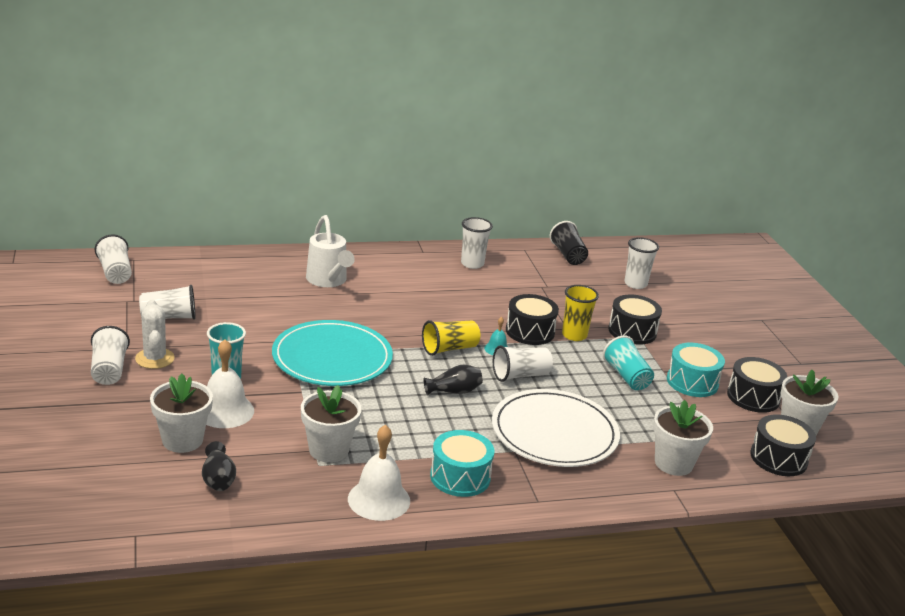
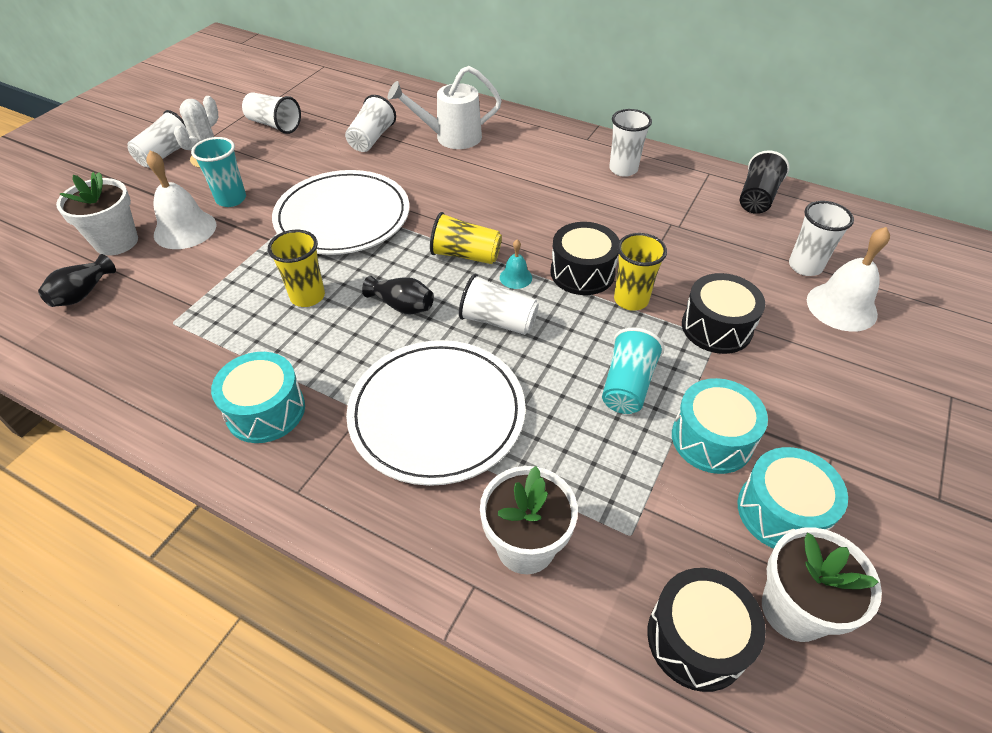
camera: 45 degrees right, 20 degrees up
(115, 273) = (294, 73): white cup -> white cup (372, 139)
(328, 280) = (451, 137): white watering can -> white watering can turned 60 degrees clockwise
(329, 450) = (201, 311): white flower pot -> none
(332, 358) = (342, 216): turquoise plate -> white plate
(379, 499) = (161, 391): white bell -> white bell (841, 306)
(386, 411) = (307, 296): none -> yellow cup
(753, 397) = (781, 512): black drum -> turquoise drum

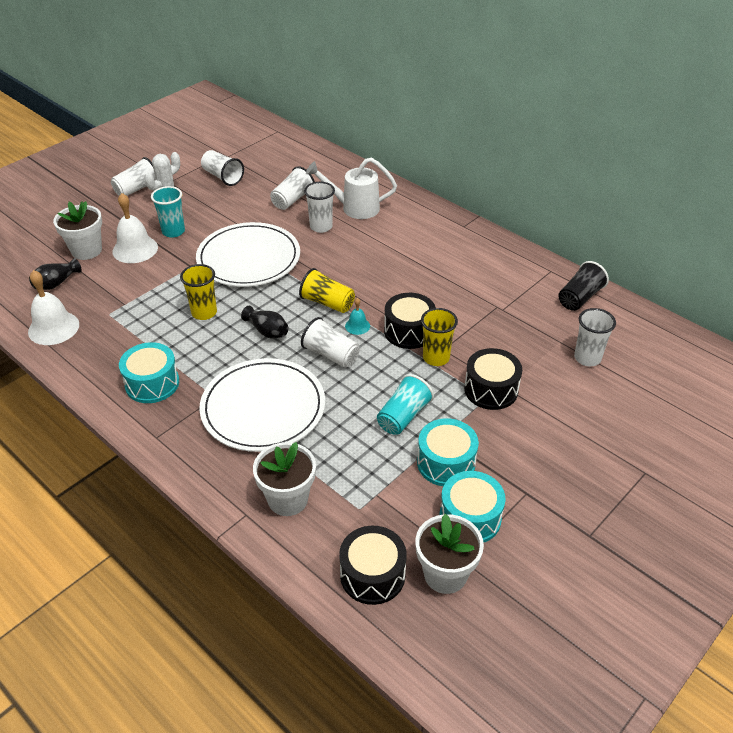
camera: 15 degrees right, 5 degrees down
(623, 169) = (481, 256): white cup -> white cup (321, 227)
(841, 306) = (598, 393): white bell -> white bell (53, 328)

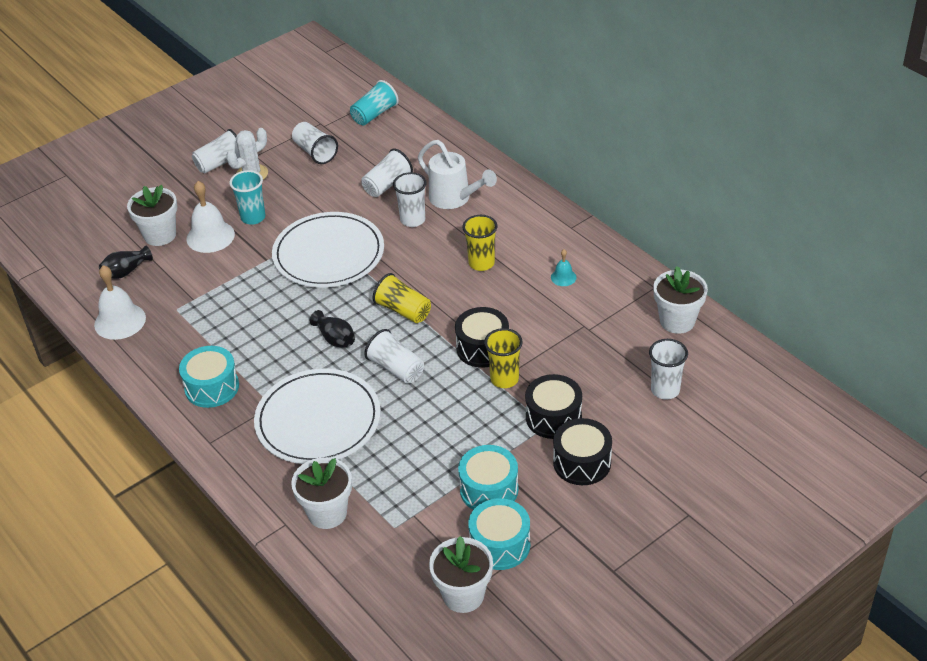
camera: 10 degrees right, 0 degrees up
(204, 313) = (273, 314): yellow cup -> yellow cup (481, 263)
(355, 208) = (454, 198): white watering can -> white watering can turned 150 degrees counterclockwise
(357, 326) = (430, 338): turquoise bell -> turquoise bell (563, 277)
(372, 575) = (394, 590): black drum -> black drum (582, 462)
(403, 416) = (457, 439): turquoise cup -> turquoise cup (374, 114)
(579, 298) = (677, 321): black cup -> white flower pot

